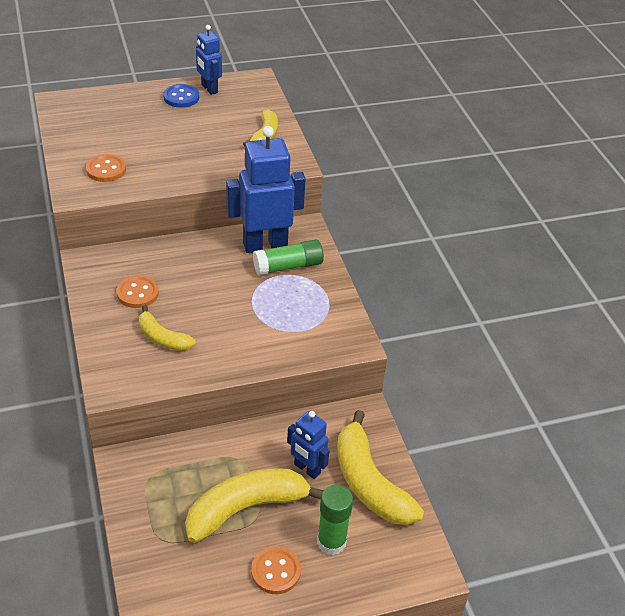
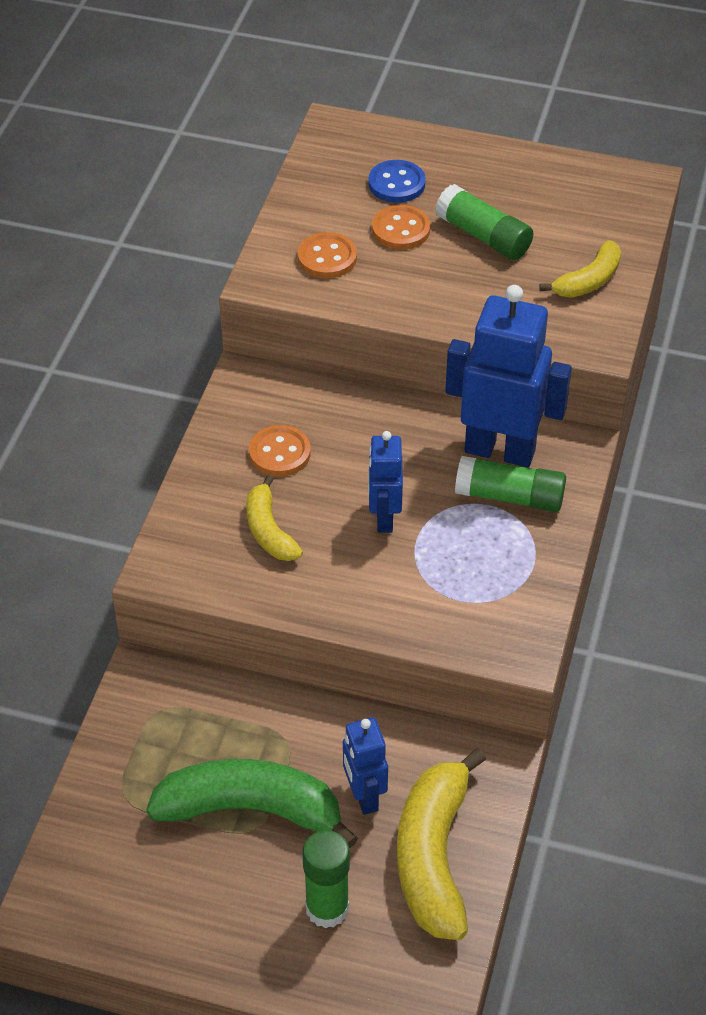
camera: 35 degrees right, 5 degrees up
(181, 97) = (509, 176): blue button -> blue button (396, 184)
(190, 131) = (483, 236): none -> green glue stick
(209, 89) = (560, 175): blue robot -> blue robot (384, 518)
(246, 508) = (251, 809): yellow banana -> green banana
(275, 571) = (232, 908): orange button -> orange button (401, 230)

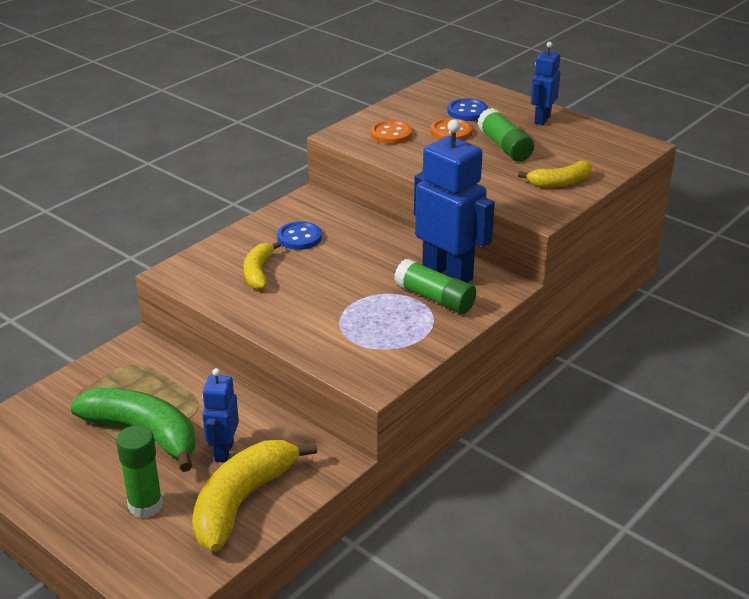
camera: 25 degrees right, 15 degrees down
(279, 453) = (299, 237): orange button -> blue button
(384, 518) = (339, 286): blue robot -> blue robot (542, 119)

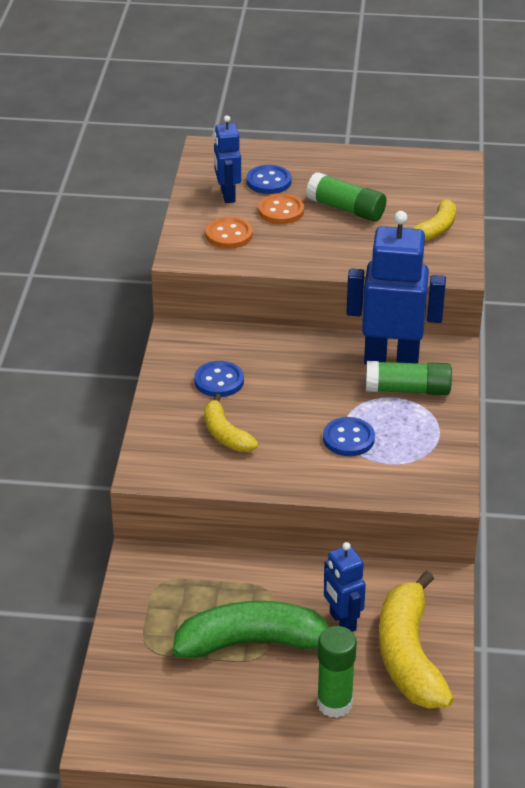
camera: 35 degrees left, 5 degrees up
(344, 312) = (348, 438): none -> blue button
(542, 119) = (344, 165): blue robot -> blue robot (227, 195)

